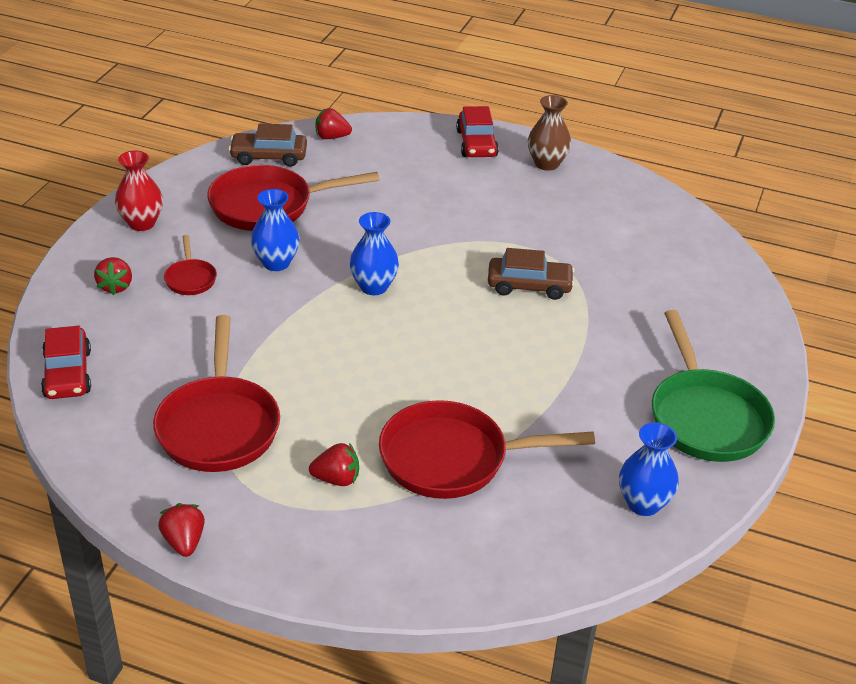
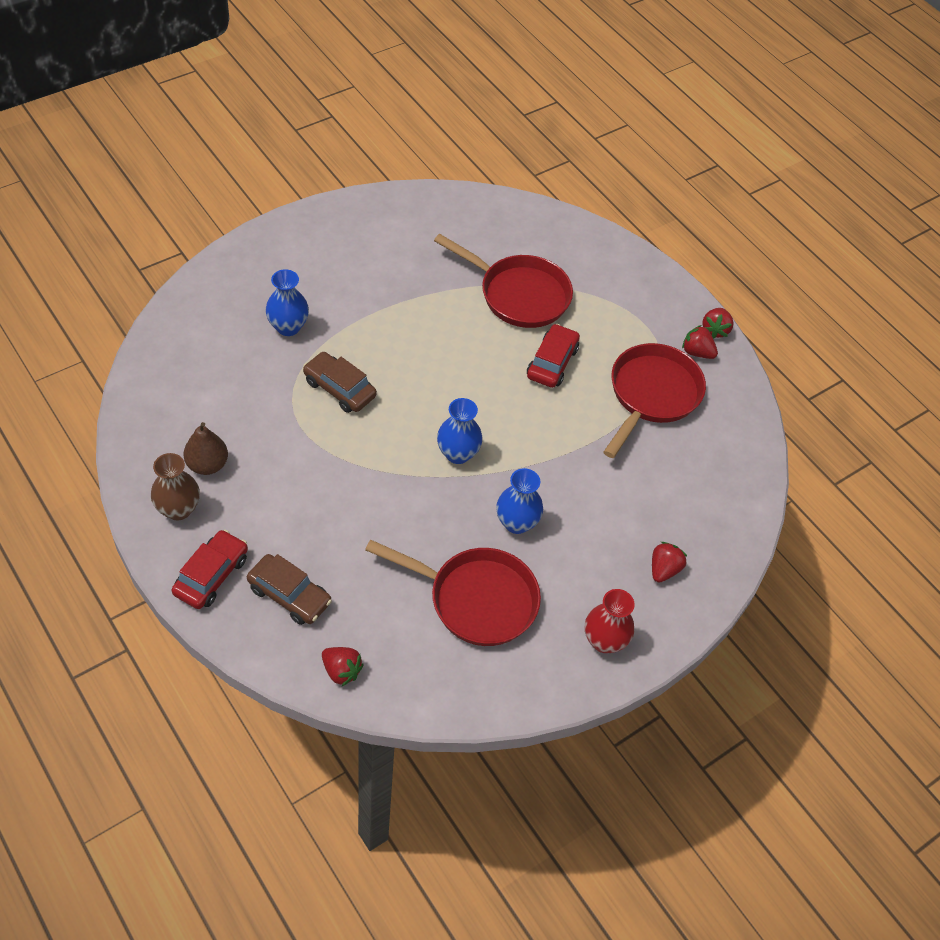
camera: 150 degrees left, 15 degrees up
(67, 374) = (738, 496): red car -> red car (552, 362)
(190, 278) = (597, 544): red pan -> none
(269, 157) = (426, 675): brown car -> brown car (289, 595)
(336, 479) = (600, 319): red strawberry -> red strawberry (697, 352)
(563, 194) = (207, 465): none -> brown pear
(643, 504) = (434, 213): blue vase -> blue vase (288, 327)
(706, 417) = (337, 236): green pan -> none

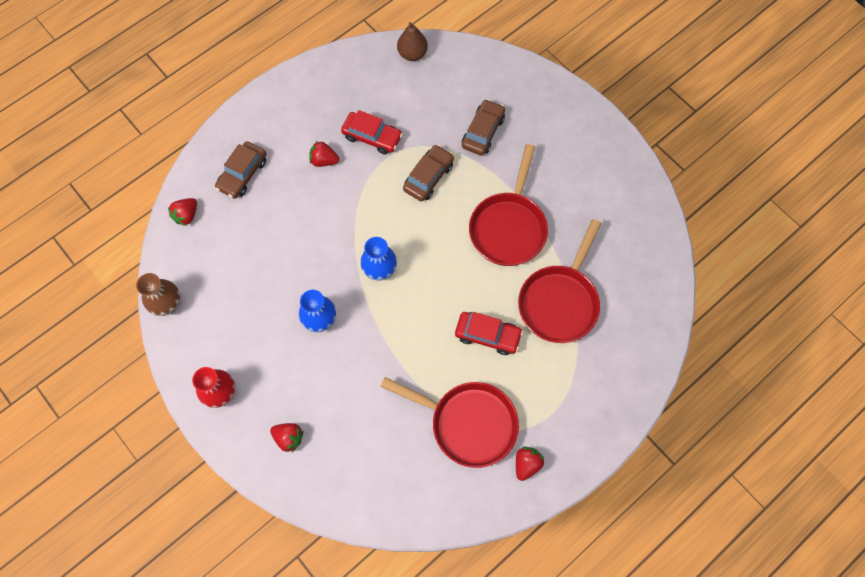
camera: 90 degrees right, 15 degrees up
(178, 509) = (305, 94): brown vase -> brown vase (168, 304)
(207, 465) = (344, 104): brown pear -> brown pear (412, 54)
(211, 575) = (254, 124): red car -> red car (372, 137)
(288, 327) = (483, 132): blue vase -> brown car
(475, 599) = (249, 296): red pan -> red pan (508, 227)
(715, 330) = (558, 481): red strawberry -> red strawberry (324, 160)

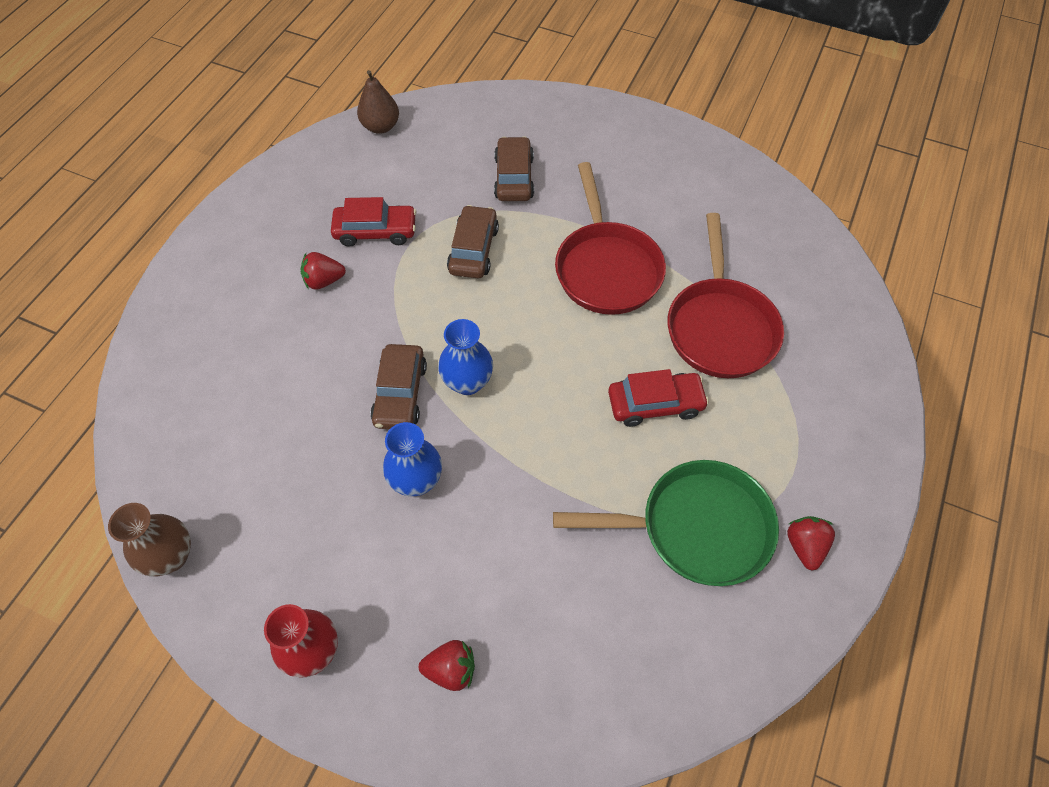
camera: 25 degrees left, 10 degrees down
(186, 215) = (152, 422): red strawberry -> none
(243, 174) = (215, 338): brown car -> brown car (400, 393)
(467, 423) = (695, 528): red pan -> green pan

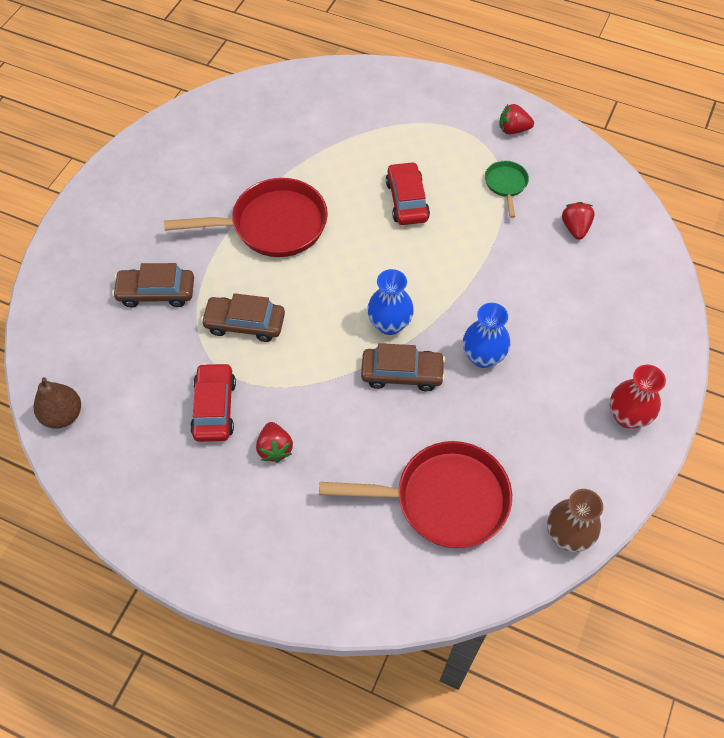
camera: 90 degrees left, 0 degrees up
(451, 669) = (626, 327): red strawberry -> red strawberry (575, 228)
(695, 528) = (506, 185): green pan -> green pan, size x0.48
(720, 326) = (335, 156): red pan -> red pan (443, 499)

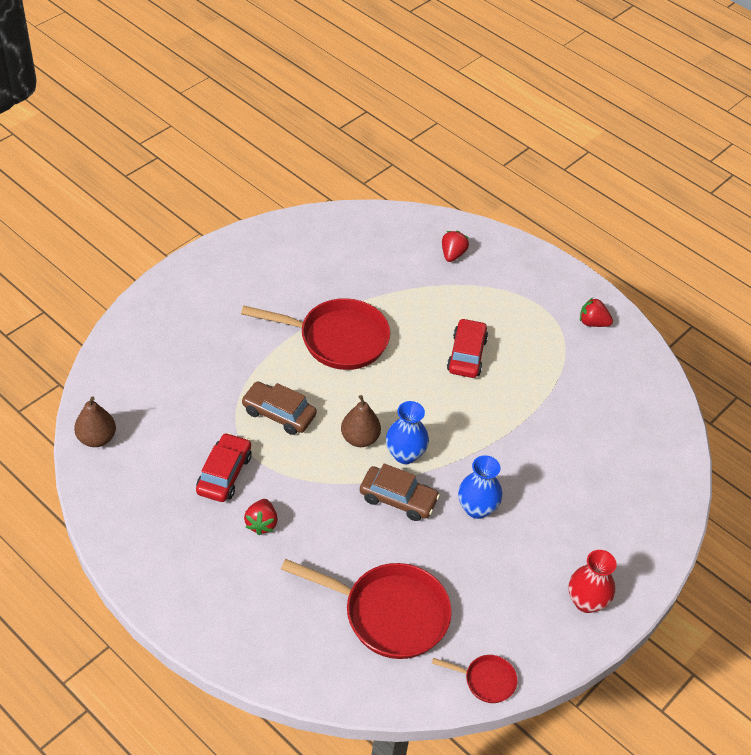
camera: 15 degrees right, 10 degrees down
(156, 292) = (214, 364): brown car -> none
(338, 322) = (360, 438): none -> brown pear
(506, 185) = (564, 369): green pan -> none
(567, 535) = (486, 680): brown vase -> red pan
(575, 228) = (612, 426): red strawberry -> red strawberry (452, 254)

